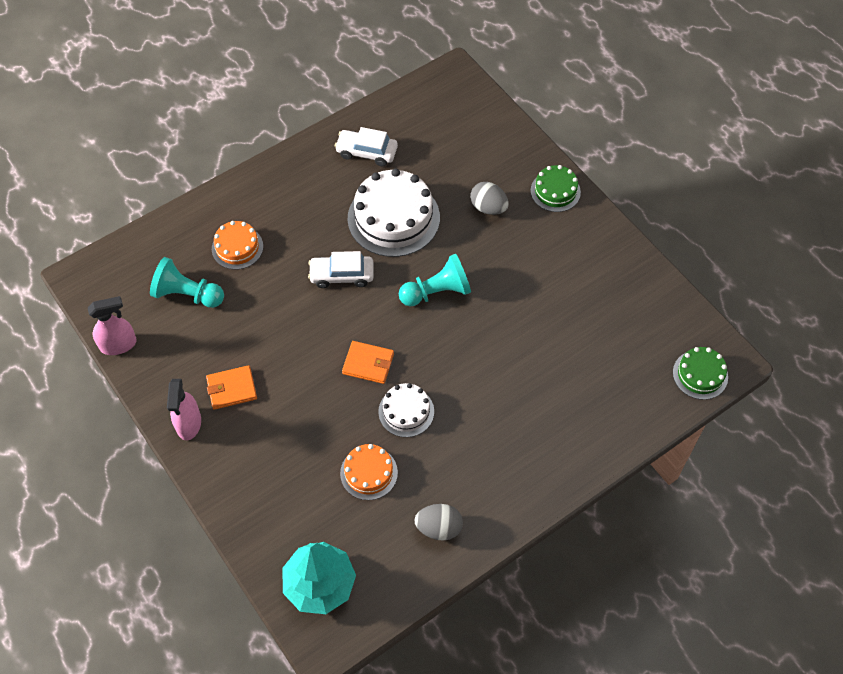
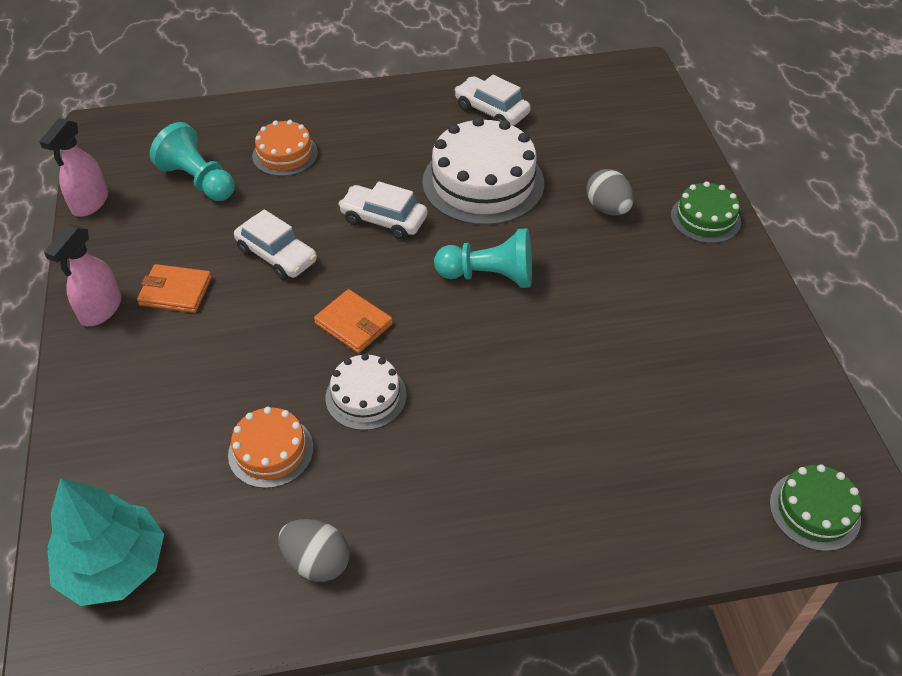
camera: 25 degrees right, 10 degrees down
(119, 344) = (90, 203): pink spray bottle -> pink spray bottle turned 105 degrees clockwise
(285, 333) = (277, 256): none -> white car

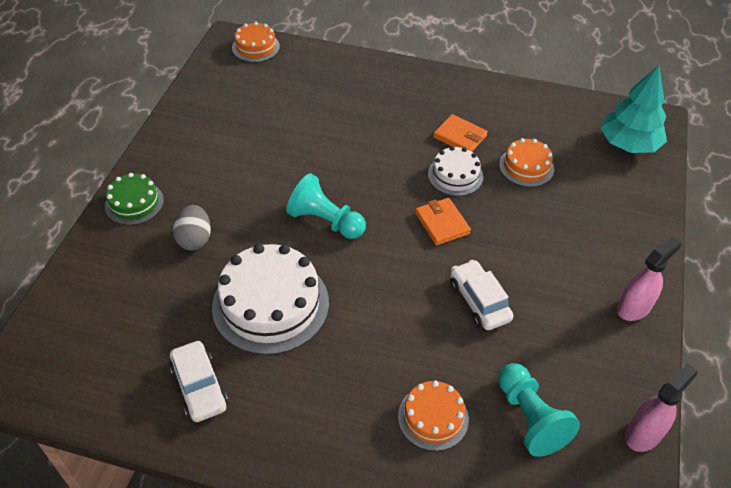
camera: 155 degrees left, 0 degrees up
(175, 291) = (570, 301): orange wallet -> orange wallet (460, 137)
(317, 562) = (517, 110): grey egg -> none
(384, 220) = (376, 301): white car -> none
(814, 510) = (255, 47): green cake -> orange cake

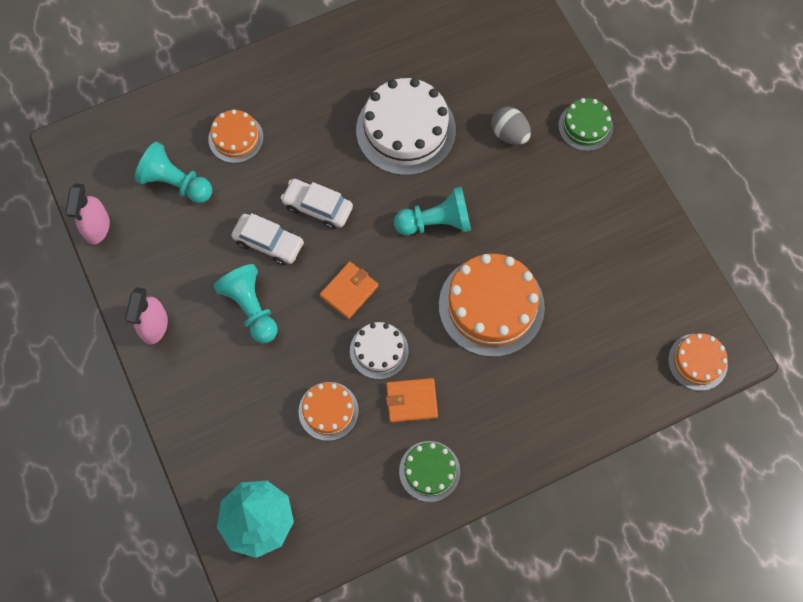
camera: 140 degrees right, 20 degrees up
(199, 387) = (391, 49): white car -> white car (317, 207)
(346, 148) = (491, 306): none -> orange cake
(442, 223) = (349, 291): orange wallet -> orange wallet turned 75 degrees counterclockwise
(483, 100) = (429, 471): none -> green cake
(535, 265) = (251, 308): none -> turquoise pawn

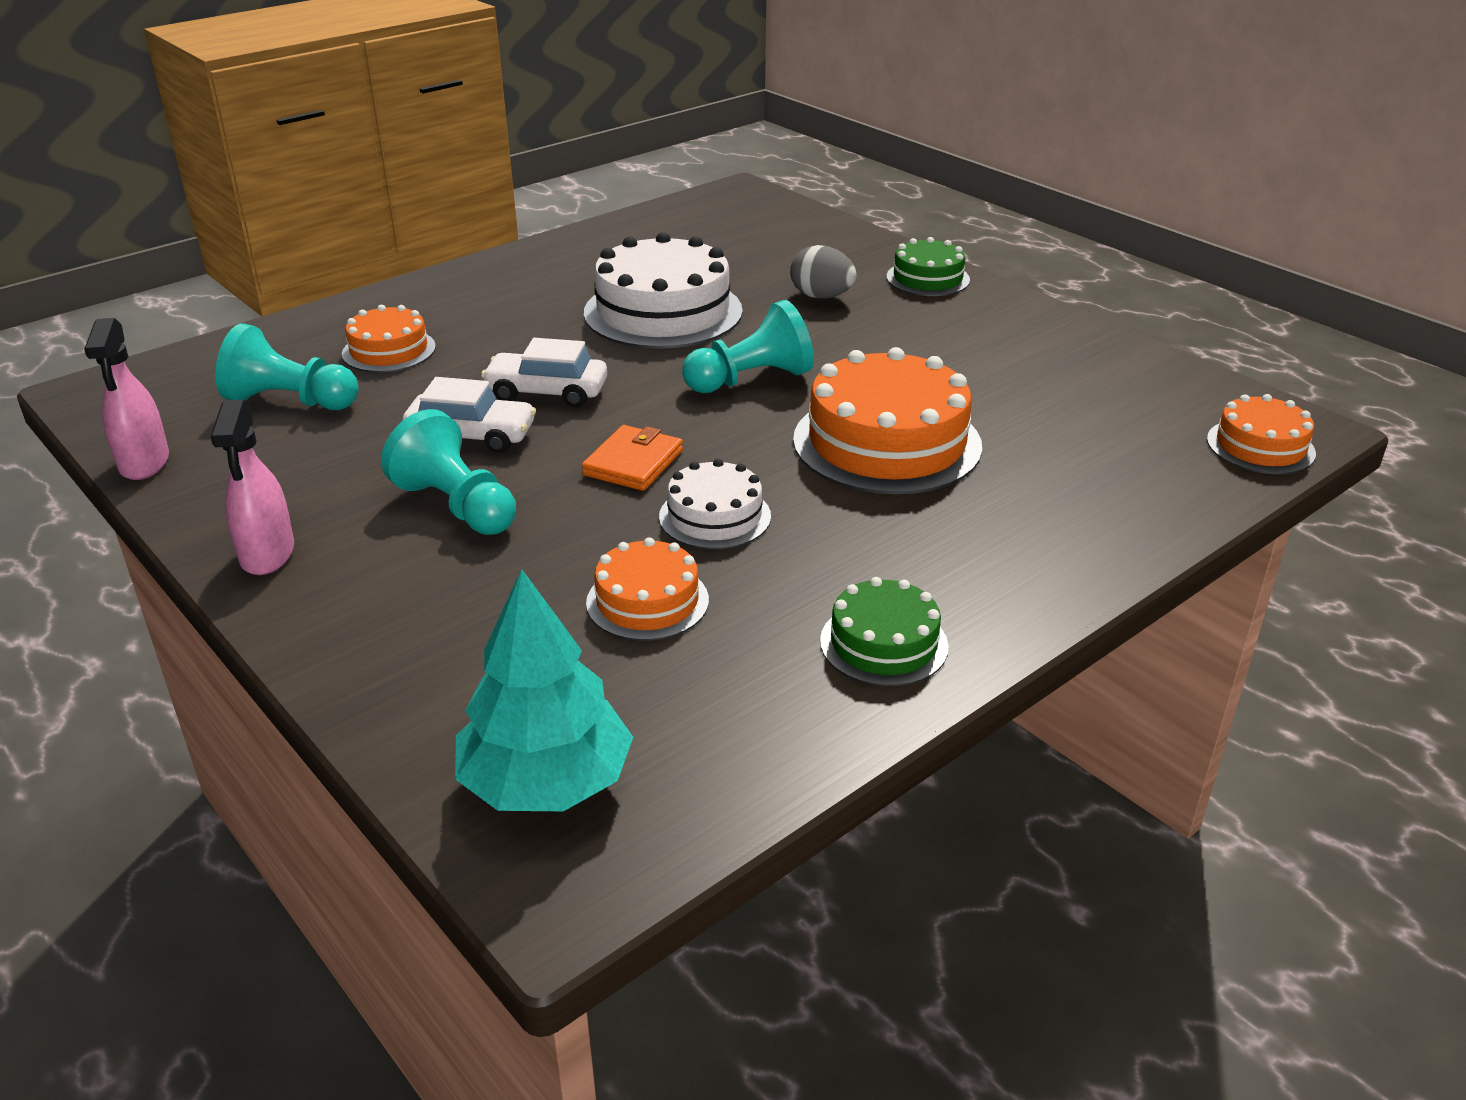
camera: 15 degrees left, 35 degrees down
(411, 401) = (803, 563): orange wallet -> none

